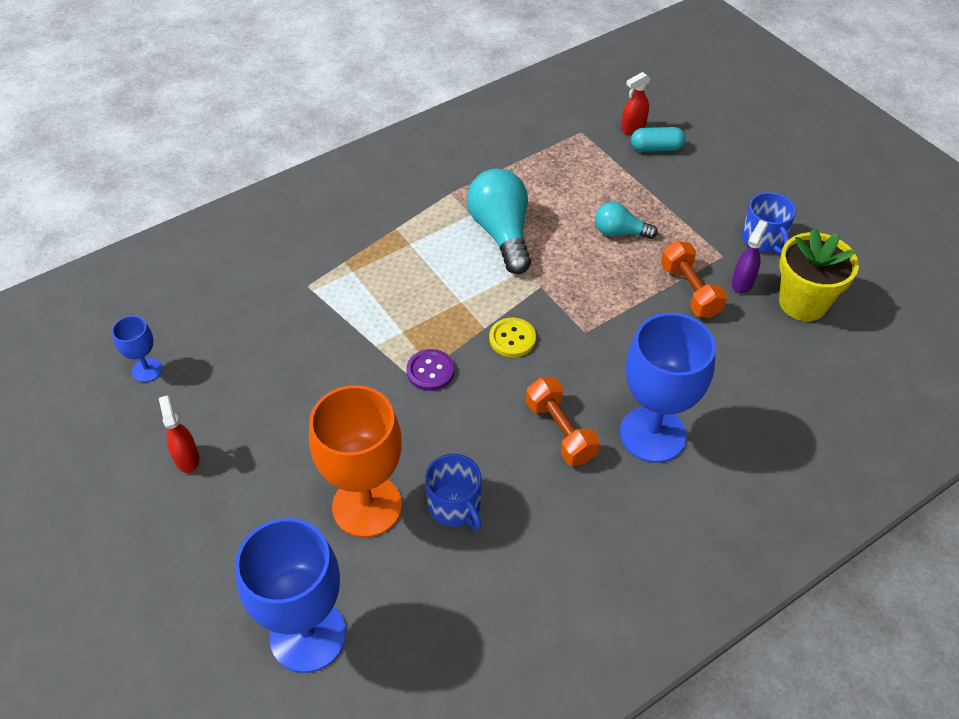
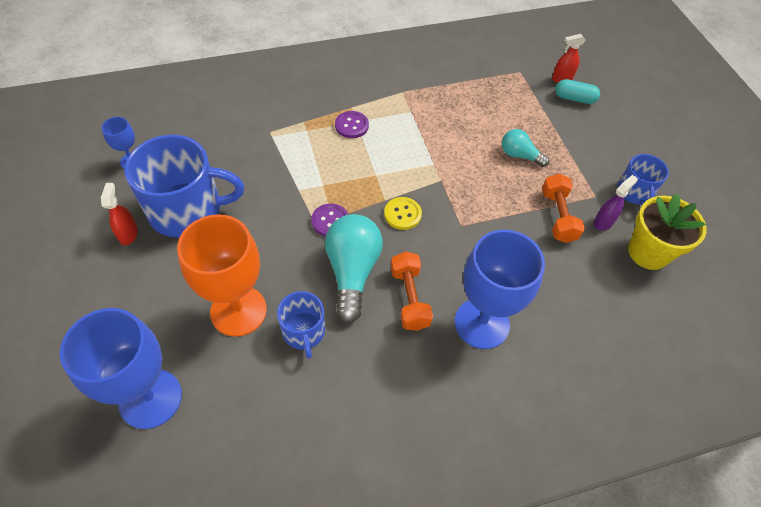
camera: 15 degrees right, 5 degrees up
(248, 408) = (187, 210): none -> blue mug
(406, 251) = (351, 126): none -> purple button
(501, 233) = (428, 131): turquoise light bulb -> turquoise light bulb (352, 272)

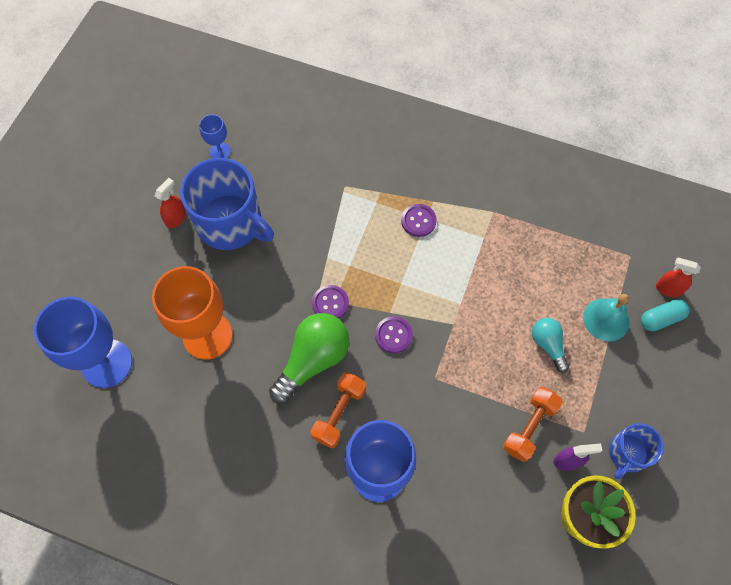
camera: 40 degrees right, 10 degrees up
(304, 332) = (240, 385): blue mug -> none
(352, 272) = (313, 360): turquoise light bulb -> green light bulb
(402, 214) = (393, 335): yellow button -> purple button
(541, 118) = (606, 319): none -> turquoise bell
(574, 98) = (660, 319): turquoise capsule -> turquoise capsule turned 75 degrees counterclockwise

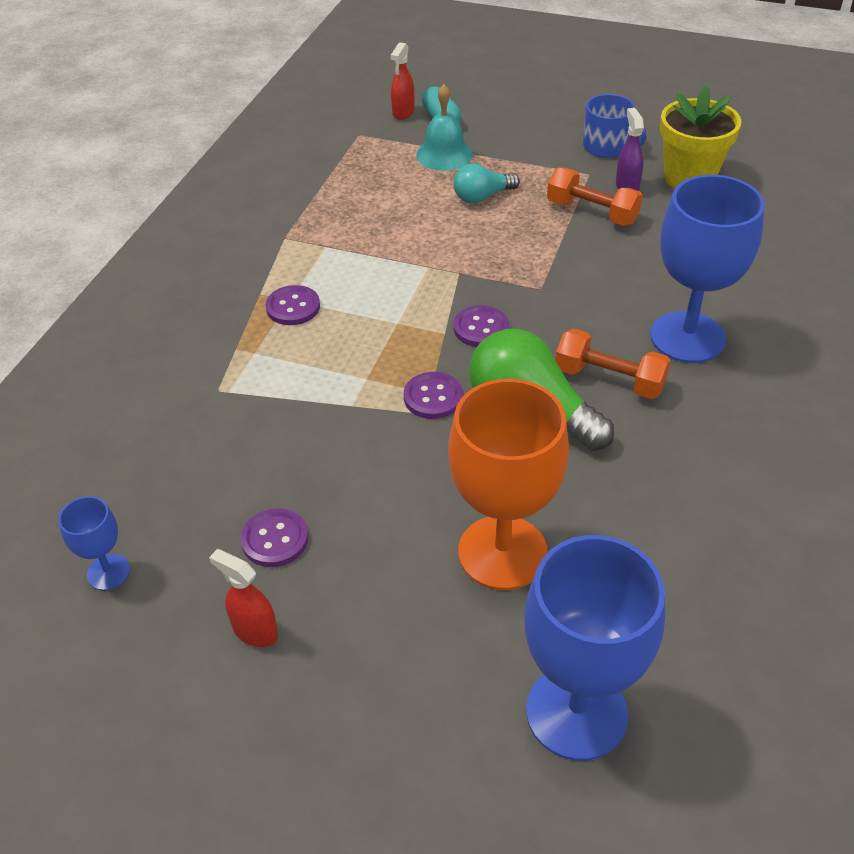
camera: 90 degrees left, 20 degrees down
(231, 223) = (275, 539): blue mug -> purple button

